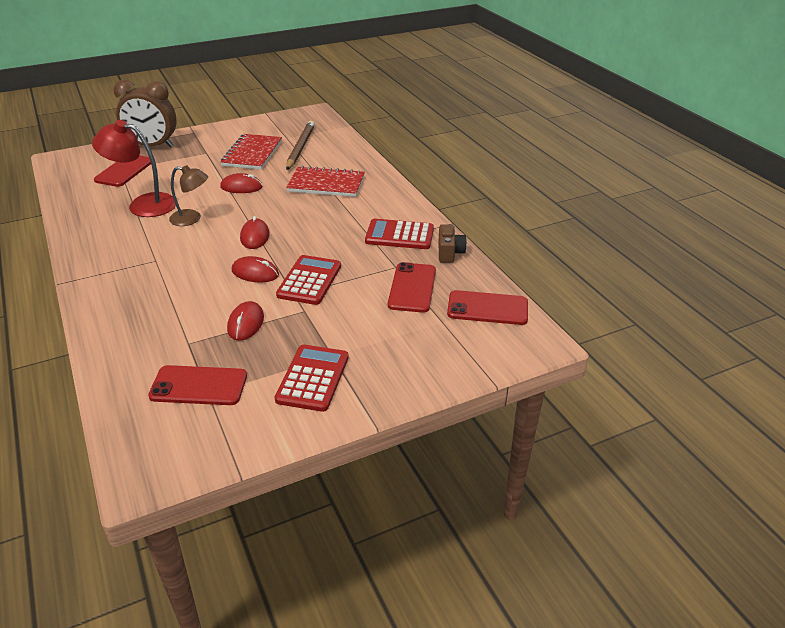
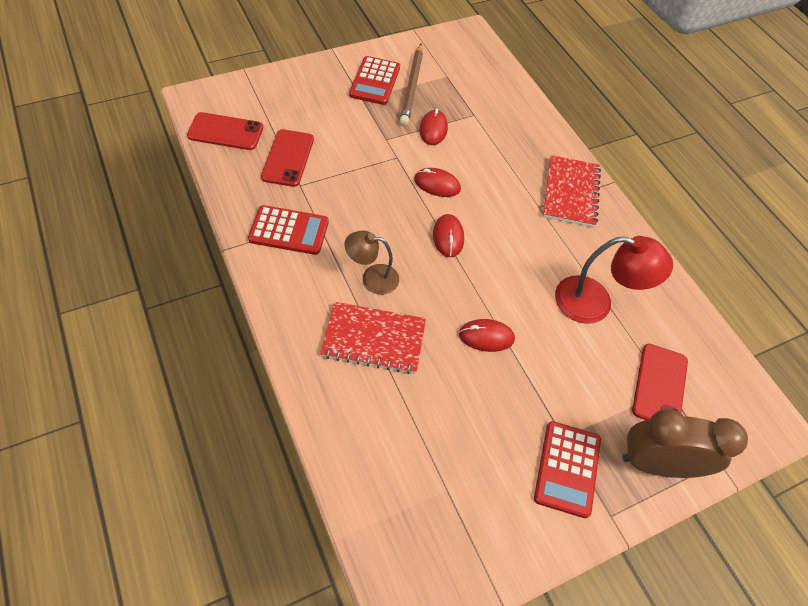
camera: 175 degrees right, 20 degrees up
(192, 219) = (527, 271): brown lamp -> brown lamp (372, 278)
(199, 386) = (454, 81): red phone -> none
(252, 153) = (492, 432): red notebook -> red notebook (570, 192)
(300, 148) = (419, 450): brown pencil -> brown pencil (412, 86)
(309, 281) = (384, 171): red calculator -> red calculator (567, 468)
(449, 253) = (240, 201): brown camera -> none

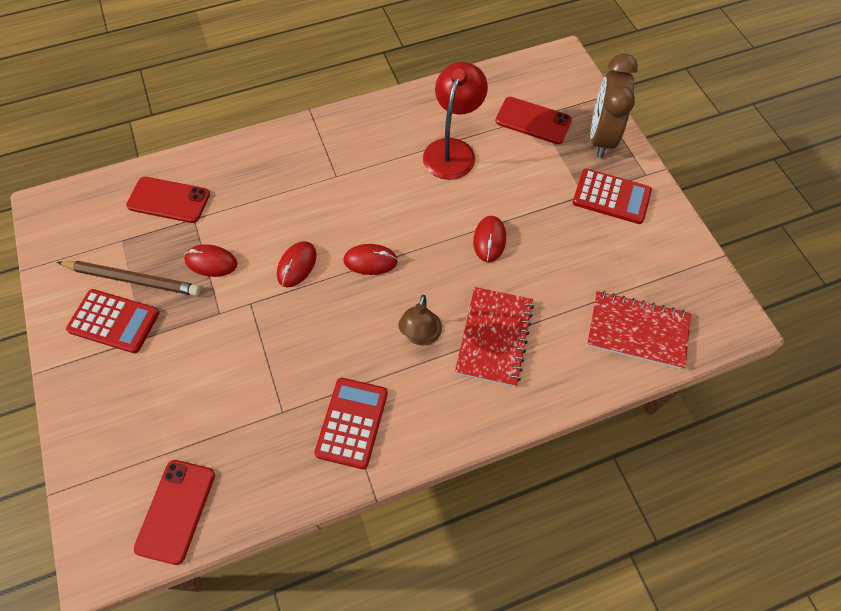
camera: 80 degrees left, 5 degrees up
(288, 158) = (235, 427): red phone -> red phone (169, 200)
(570, 192) = (320, 146): red notebook -> red notebook (637, 331)

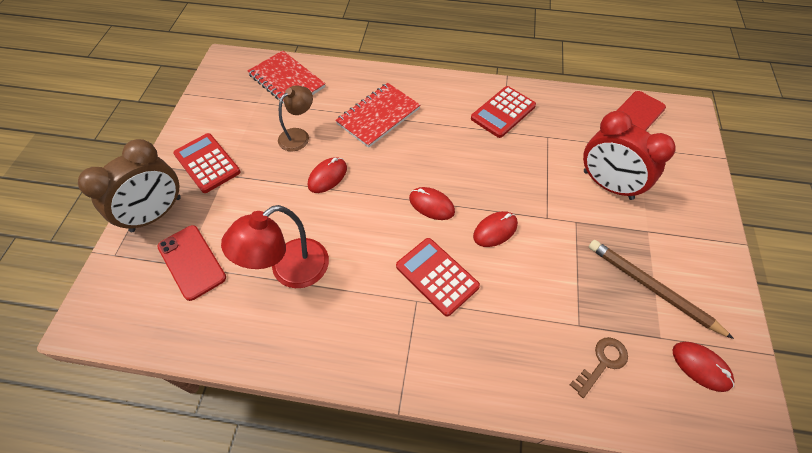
camera: 150 degrees left, 5 degrees down
(114, 321) = (672, 256): red calculator -> red calculator (437, 276)
(169, 200) = (602, 363): red phone -> brown key
(194, 375) = (607, 185): none -> red clock
(211, 262) = (572, 270): red mouse -> red mouse (701, 367)
(420, 336) = (427, 138): brown lamp -> brown lamp (299, 136)

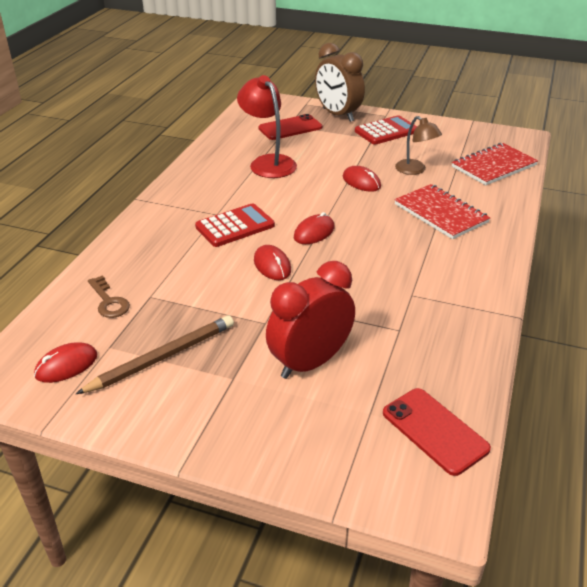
camera: 100 degrees right, 20 degrees down
(503, 112) = (445, 300): red calculator -> none

